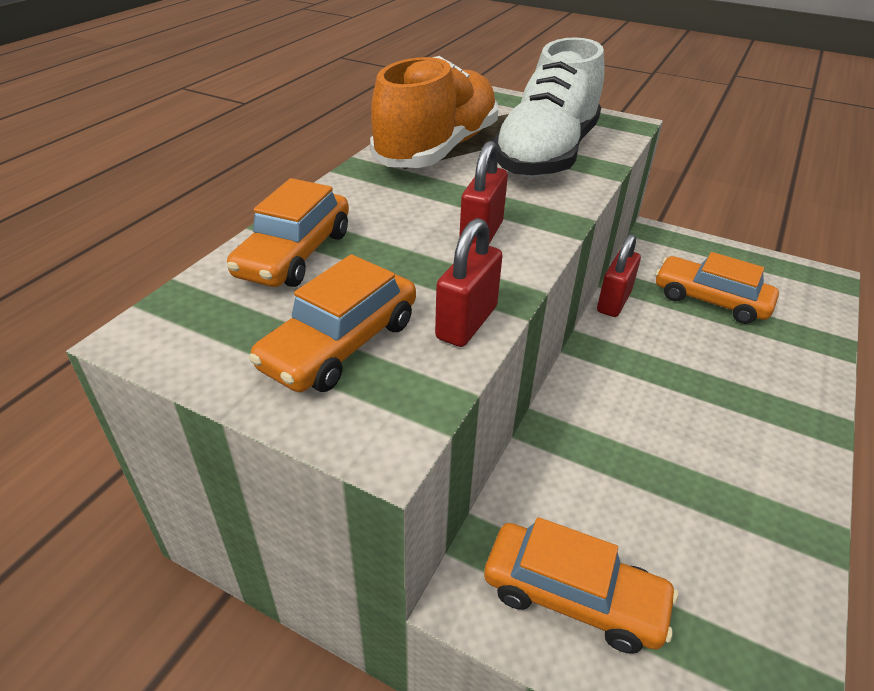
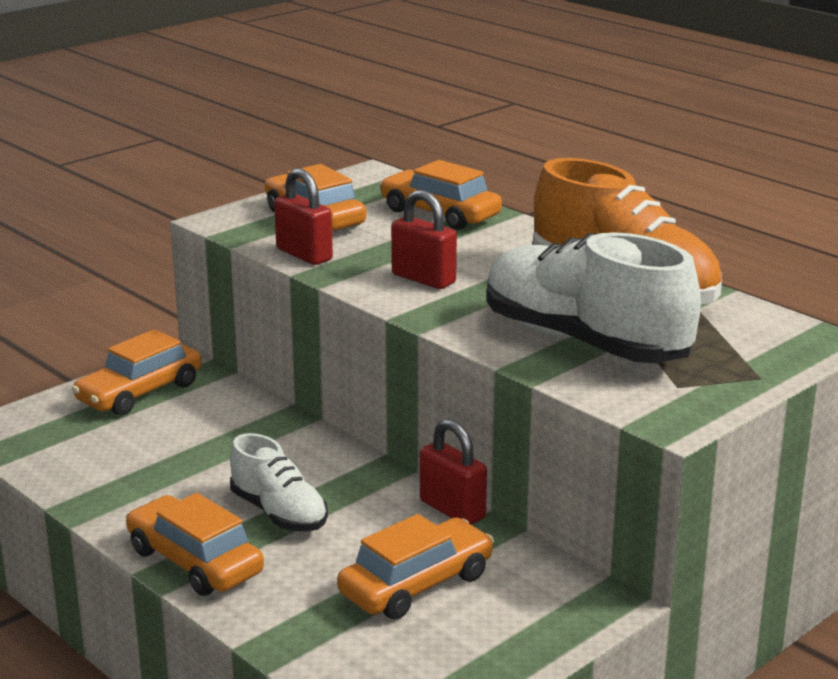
camera: 110 degrees right, 15 degrees down
(696, 388) = (279, 513): none -> white shoe
(801, 416) = (194, 561): none -> orange car

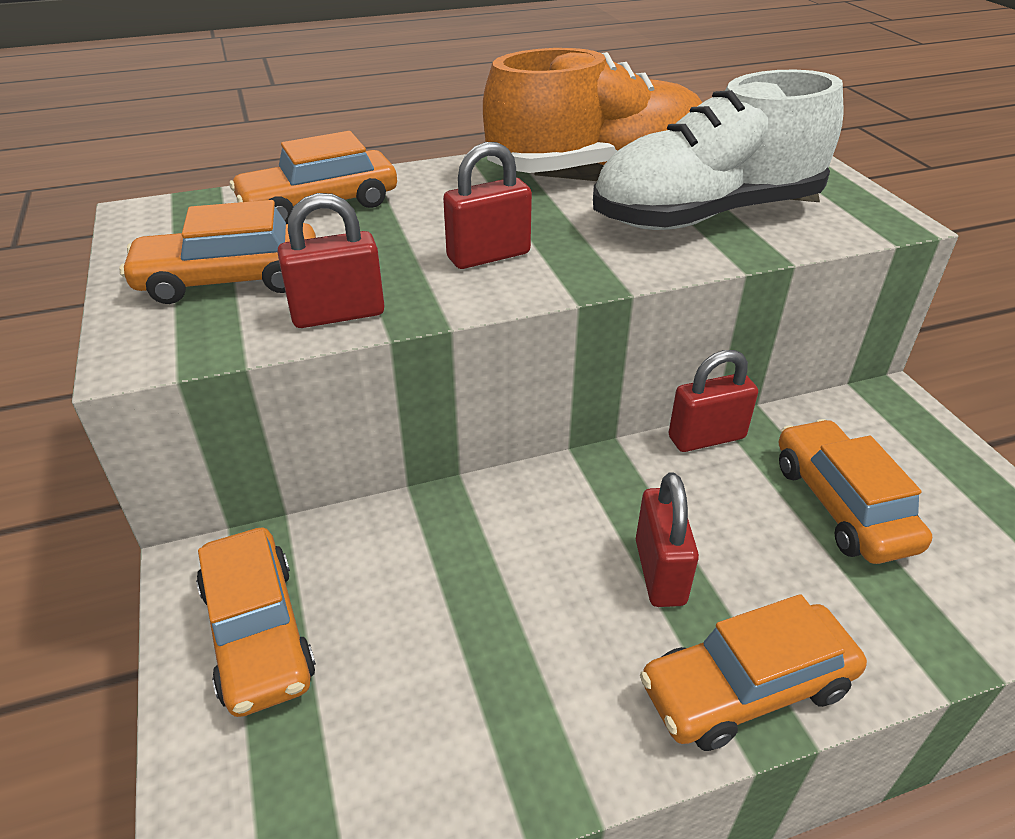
camera: 65 degrees left, 15 degrees up
(279, 513) = (659, 572): white shoe -> red padlock

